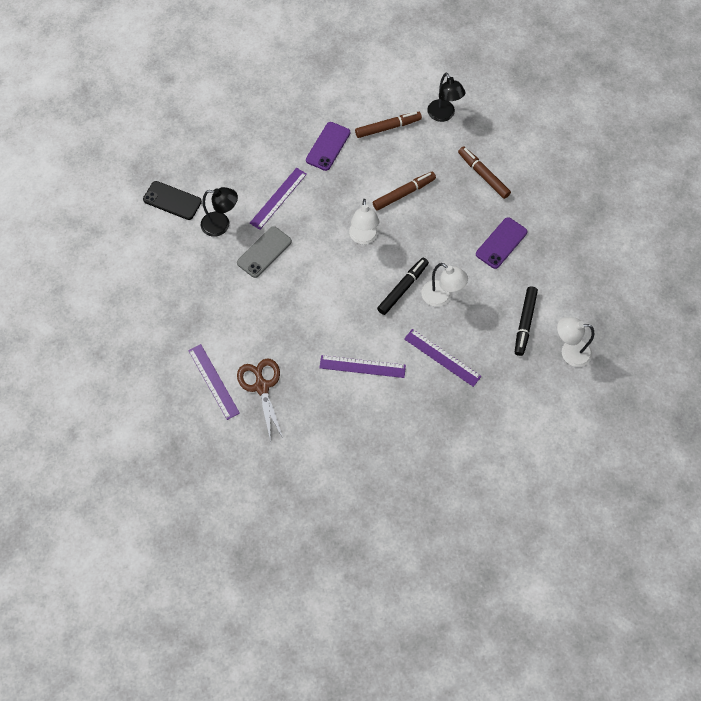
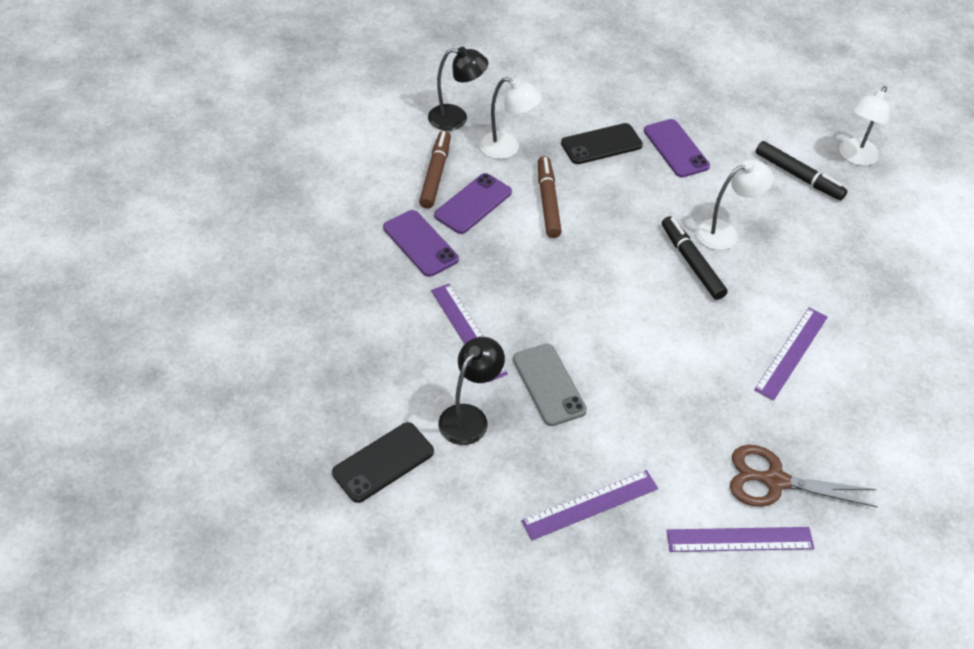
camera: 65 degrees left, 15 degrees down
(363, 238) = (591, 268): white lamp -> white lamp (507, 148)
(376, 157) = (473, 204): none -> purple phone
(442, 357) = (813, 268): purple ruler -> purple ruler (590, 504)
(475, 201) = (601, 144): none -> black phone
(483, 175) = (569, 122): brown marker -> none

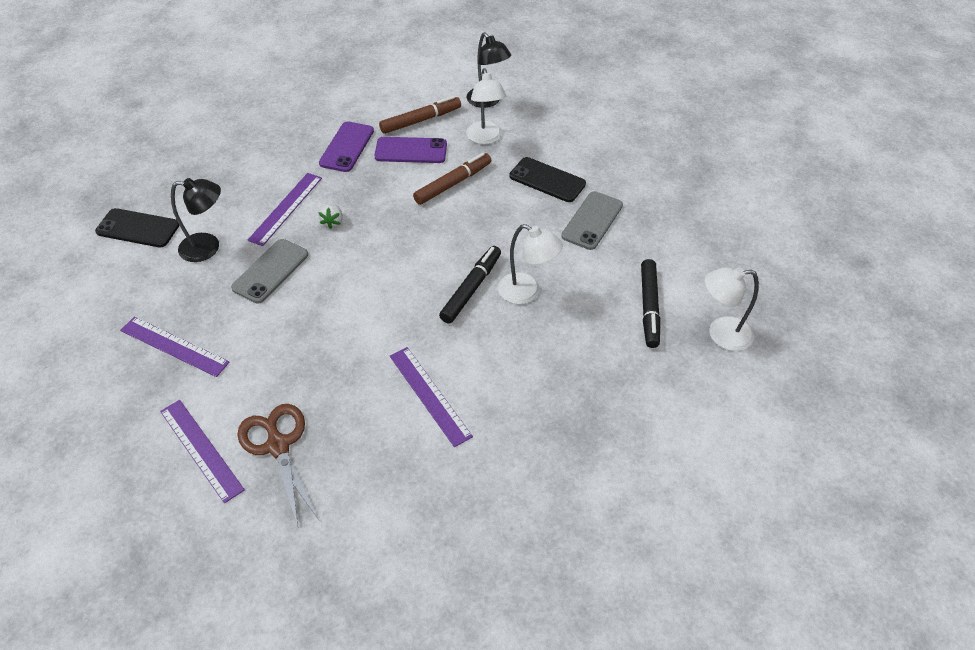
camera: 55 degrees right, 0 degrees up
(521, 307) = (332, 222): none -> white strawberry
(676, 148) = (592, 221): purple phone -> grey phone
(791, 352) = (429, 395): purple ruler -> purple ruler turned 60 degrees clockwise

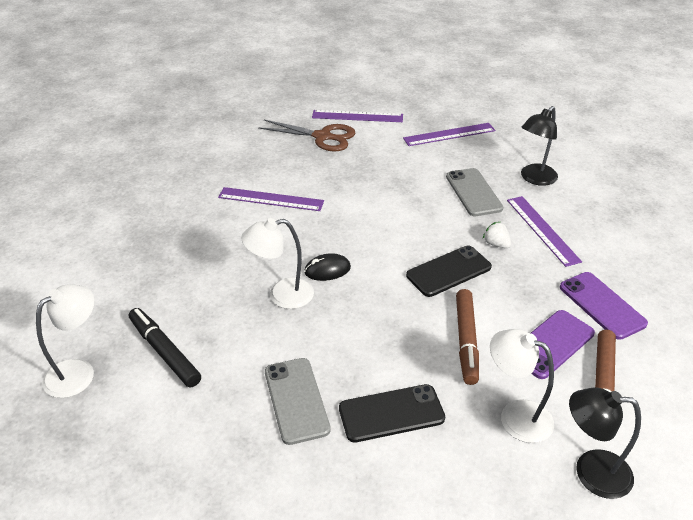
camera: 135 degrees right, 10 degrees down
(138, 228) = (593, 160): black phone -> black phone (448, 271)
(471, 288) = (327, 270): black marker -> black mouse

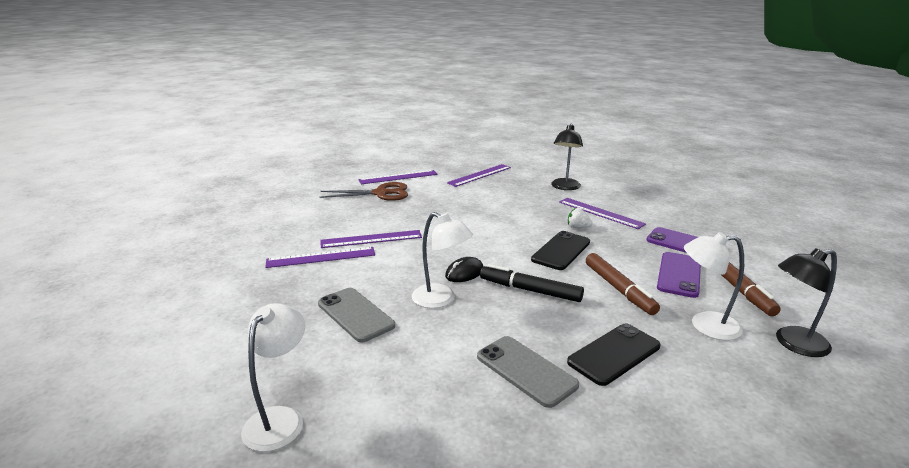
camera: 25 degrees left, 15 degrees down
(164, 352) = (364, 373): black marker -> black marker (530, 290)
(211, 210) = (321, 257): none -> purple ruler
(281, 295) = (441, 300): white lamp -> white lamp turned 105 degrees counterclockwise
(473, 192) = (530, 202): grey phone -> grey phone (355, 314)

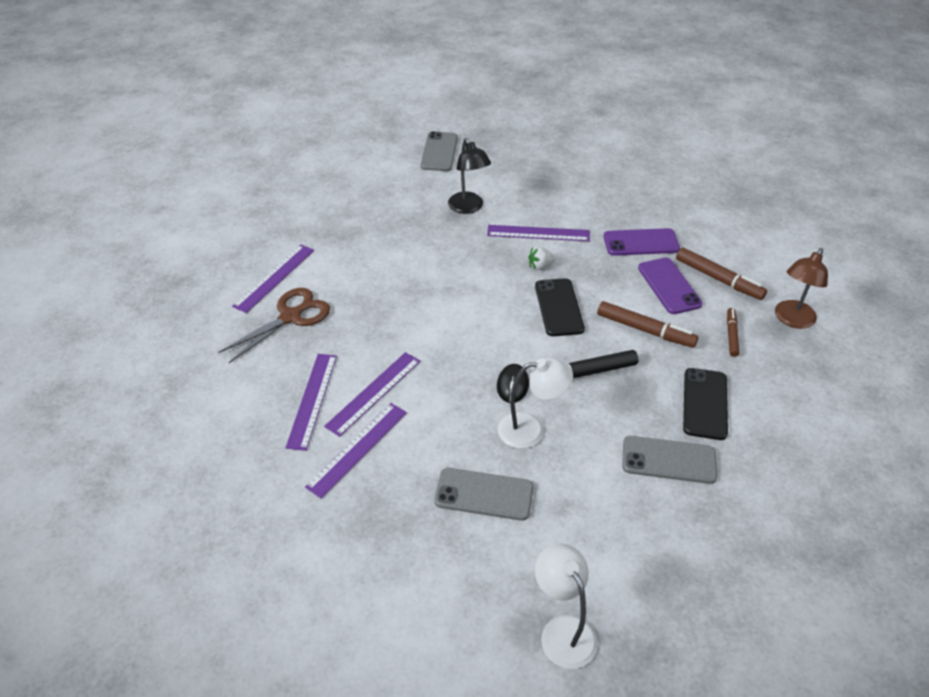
camera: 40 degrees left, 20 degrees up
(479, 175) = (362, 228): purple ruler -> purple ruler (312, 400)
(581, 161) = (439, 152): none -> grey phone
(705, 325) = (731, 335): white lamp -> brown marker
(793, 344) = (791, 320): black lamp -> brown lamp

